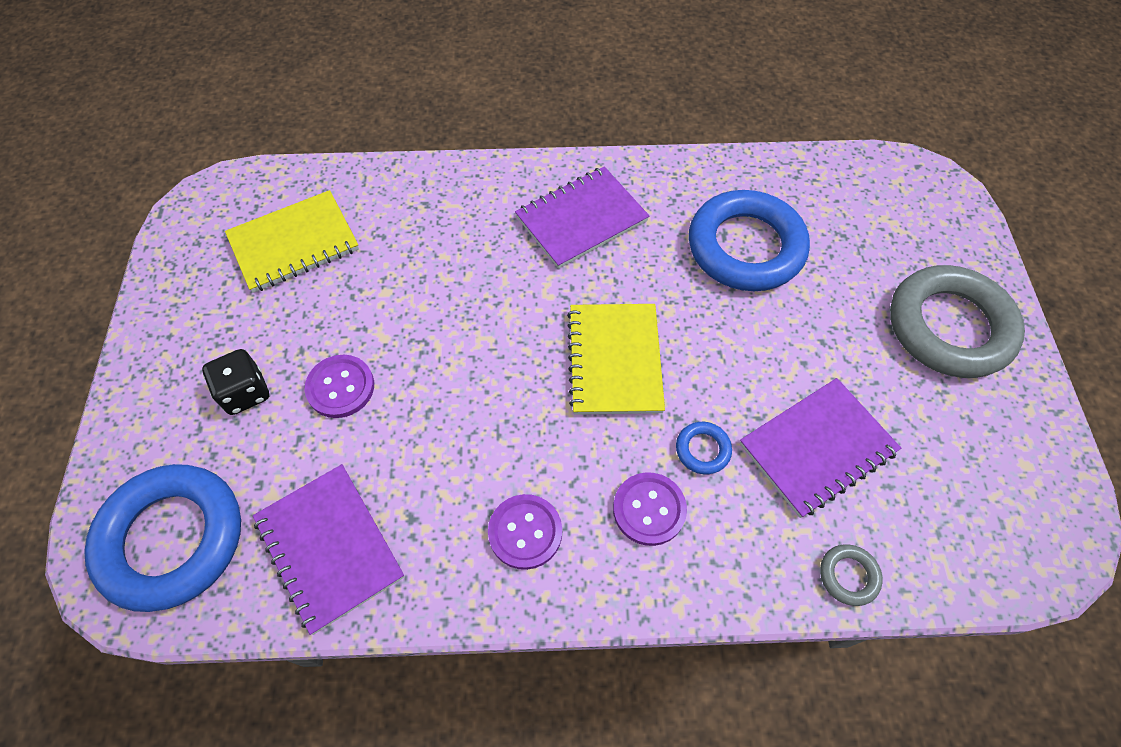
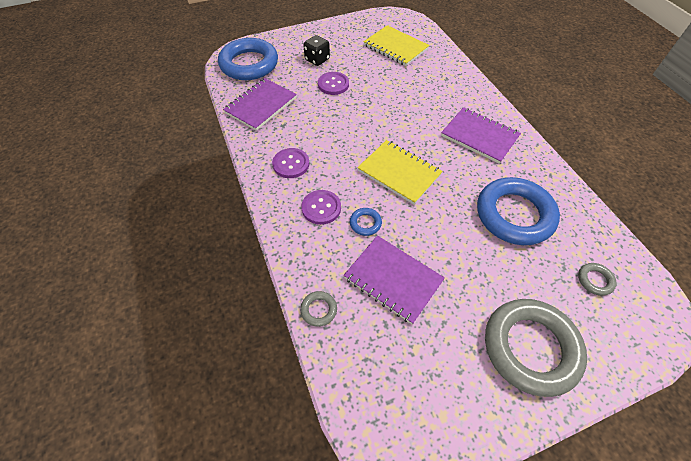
camera: 70 degrees right, 5 degrees down
(614, 360) = (399, 173): yellow notebook -> yellow notebook turned 60 degrees clockwise
(869, 214) = (595, 280): none -> grey ring

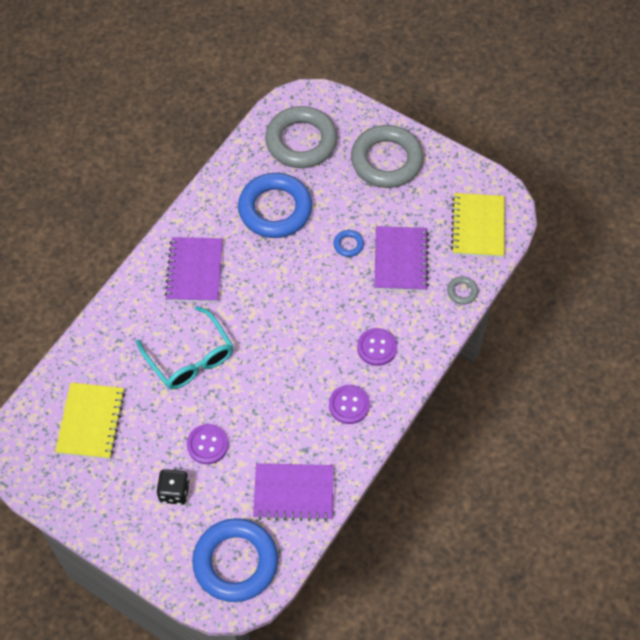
camera: 125 degrees left, 5 degrees up
(365, 223) = (366, 306): blue ring -> blue ring (348, 245)
(399, 173) = (291, 311): yellow notebook -> yellow notebook (478, 226)
(404, 103) = (190, 358): none -> turquoise glasses
(595, 280) = (301, 141): grey ring -> grey ring, size x2.47

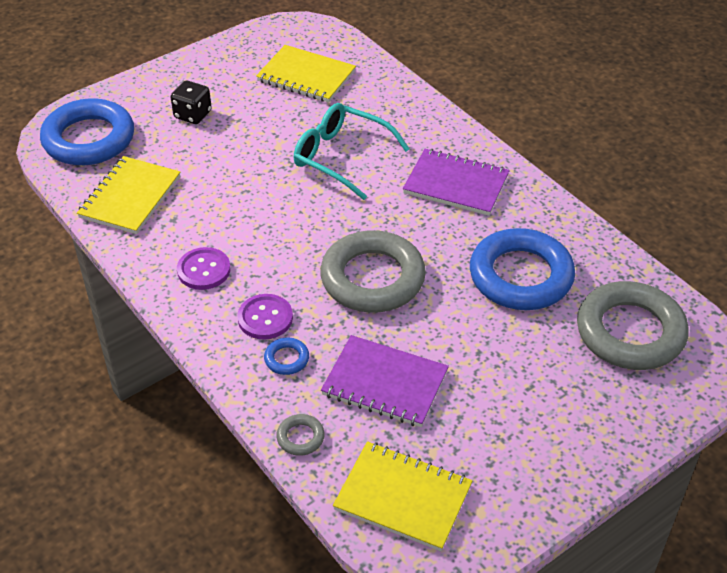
camera: 110 degrees right, 15 degrees down
(190, 358) = (341, 157): turquoise glasses -> turquoise glasses turned 45 degrees clockwise
(207, 444) = (229, 148): purple button -> none
(293, 493) = (130, 197): purple notebook -> yellow notebook
(348, 245) = (434, 334): blue ring -> blue ring (286, 359)
(386, 160) = (566, 421): grey ring -> grey ring (372, 278)

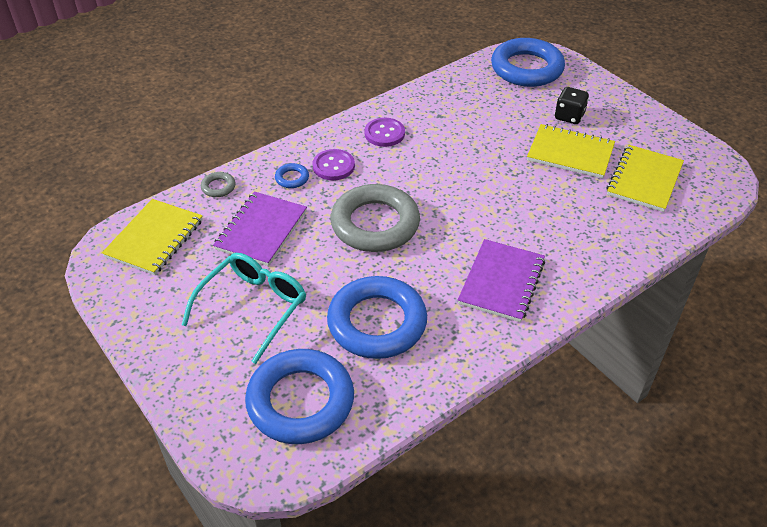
camera: 90 degrees right, 0 degrees up
(130, 197) = (462, 93): yellow notebook -> yellow notebook (570, 153)
(341, 157) = (529, 204): turquoise glasses -> turquoise glasses (253, 307)
(630, 332) = (300, 401): grey ring -> blue ring

